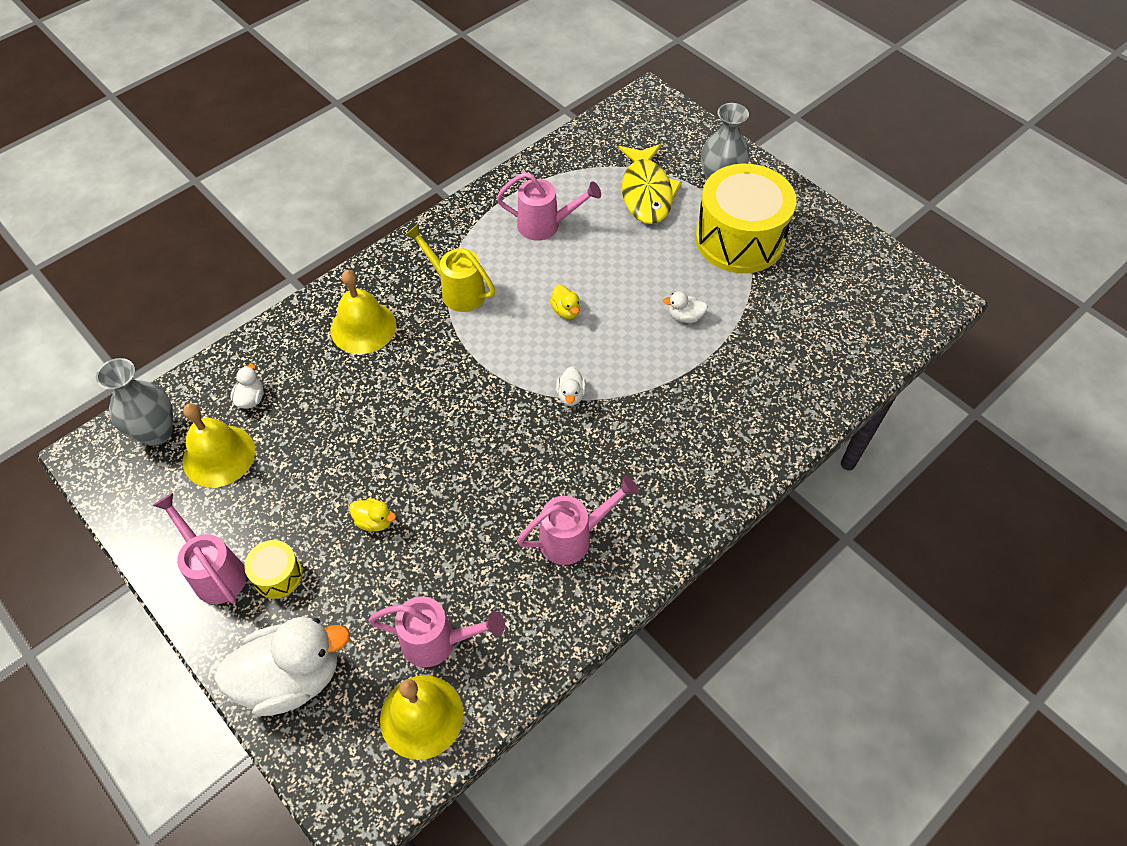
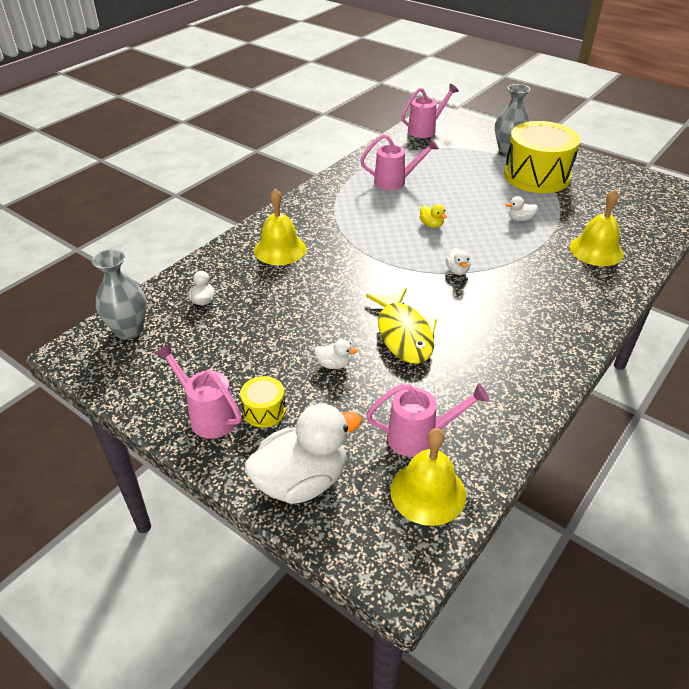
camera: 10 degrees left, 15 degrees down
(219, 455) = (187, 338): yellow bell -> yellow bell (596, 250)
(374, 521) = (334, 364): yellow duck -> white duck
(457, 291) = (345, 222): yellow watering can -> none
(573, 537) = (500, 354): pink watering can -> pink watering can (425, 130)
(646, 192) = (459, 159): yellow fish -> yellow fish (403, 334)

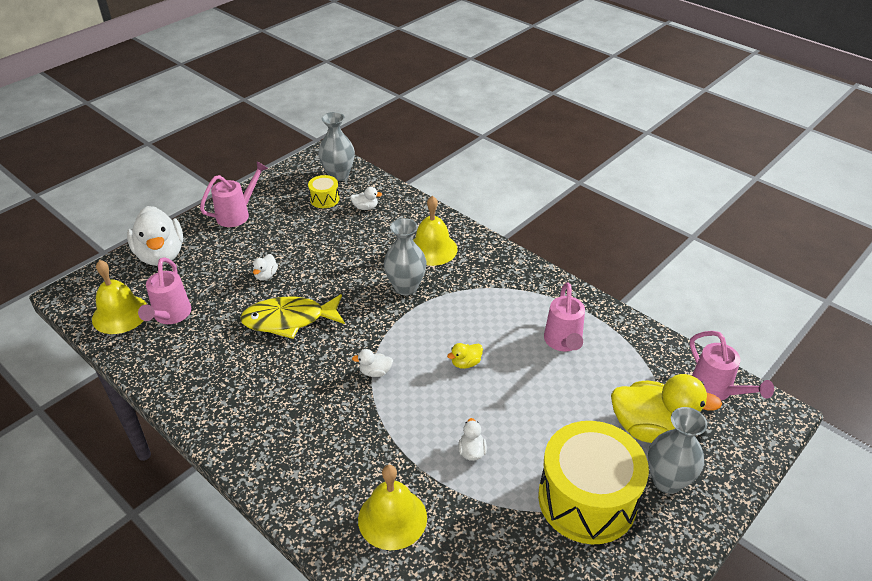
camera: 95 degrees right, 0 degrees up
(264, 411) = (231, 239): yellow drum -> yellow drum (324, 199)
(340, 262) = (406, 287): none -> grey vase
(467, 152) = (651, 428): none -> yellow duck

